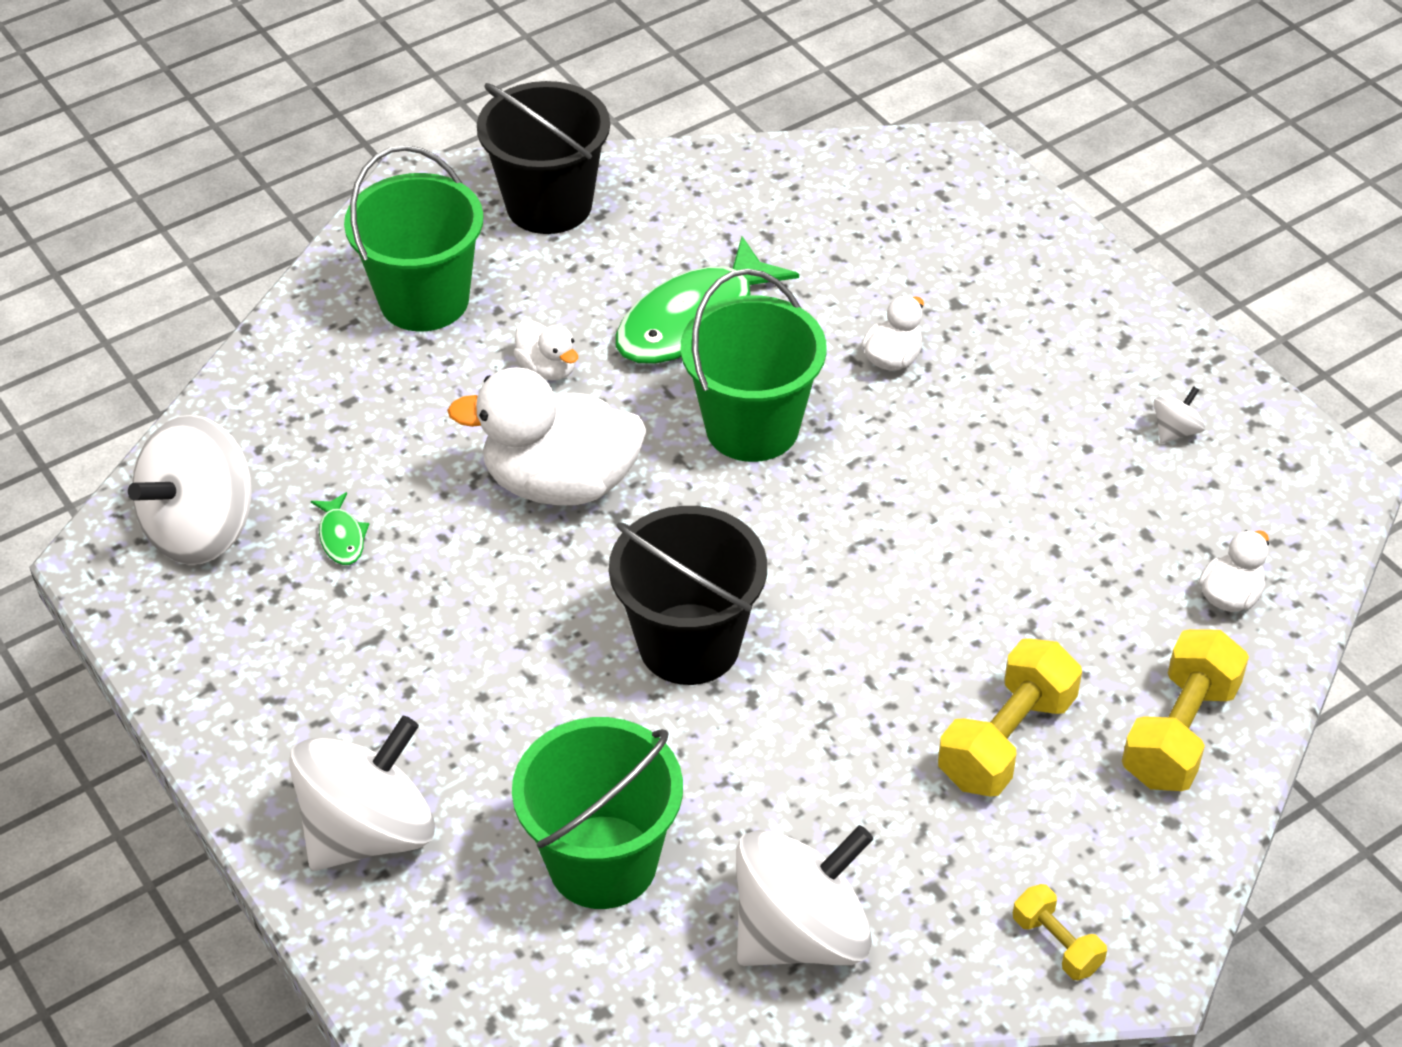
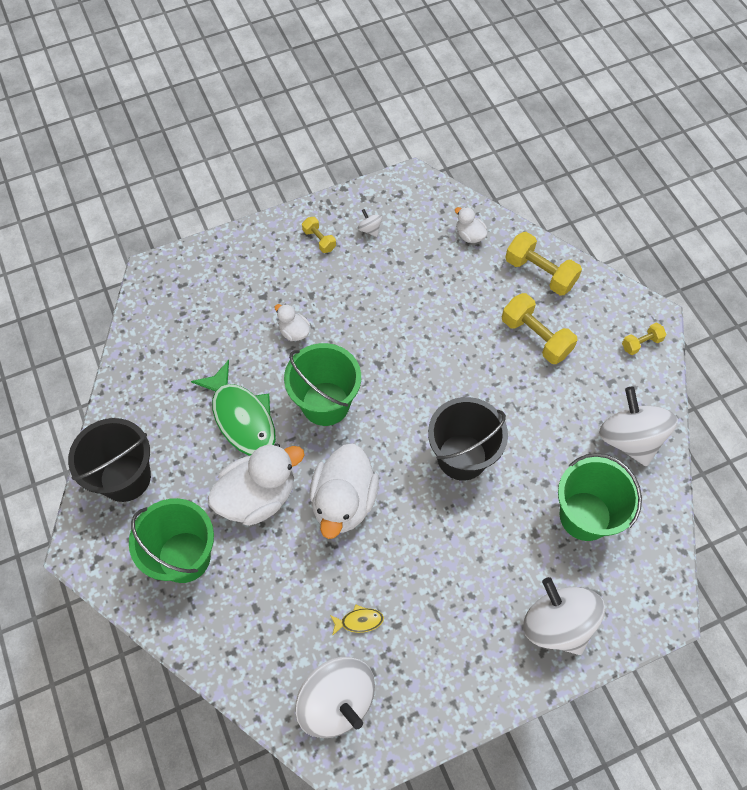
camera: 80 degrees left, 15 degrees up
(341, 537) = (359, 621): green fish -> yellow fish
(548, 368) = (258, 496): white duck -> white duck, size x2.11
(1116, 359) = (319, 240): none -> yellow dumbbell

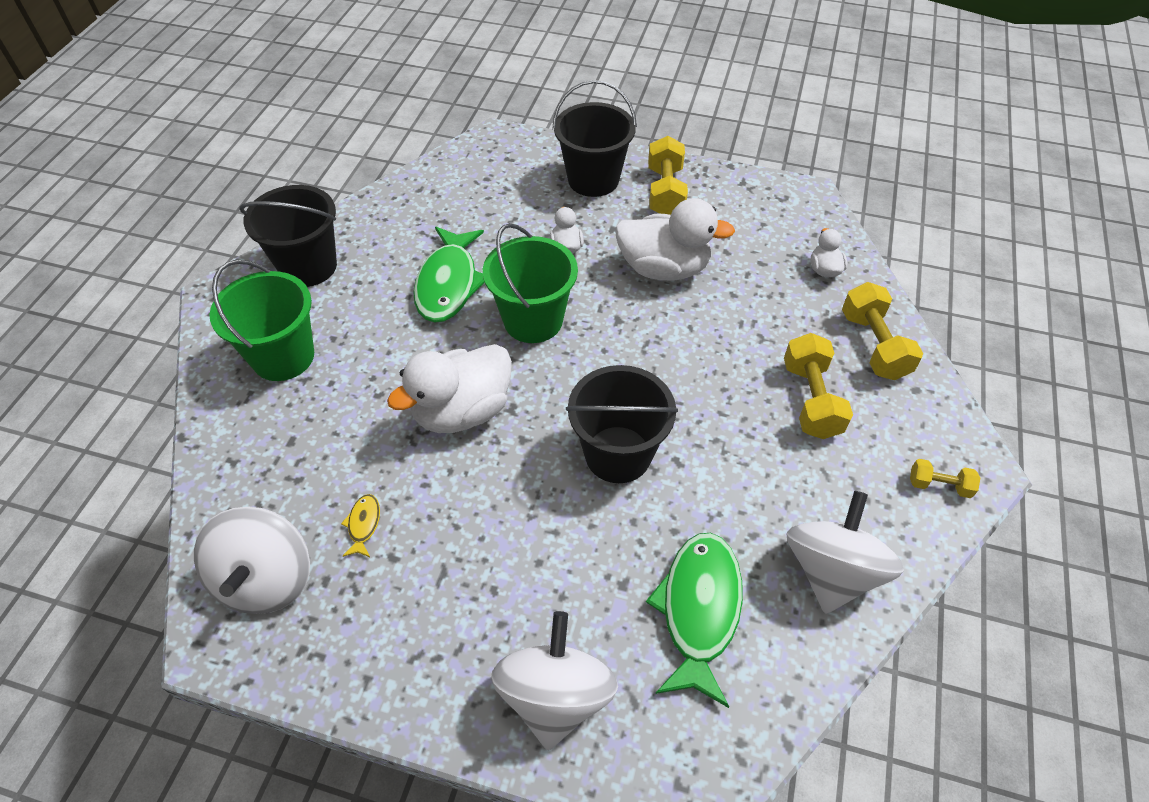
camera: 40 degrees right, 10 degrees down
(258, 496) = (393, 353): white duck -> white duck (664, 268)
(260, 262) = (593, 179): none -> black bucket
(319, 240) = (665, 192): yellow dumbbell -> yellow dumbbell, size x1.82
(359, 621) = (363, 524): yellow fish -> yellow fish turned 120 degrees counterclockwise
(370, 229) = (723, 209): white spinning top -> none
(585, 516) = (699, 610): green bucket -> green fish

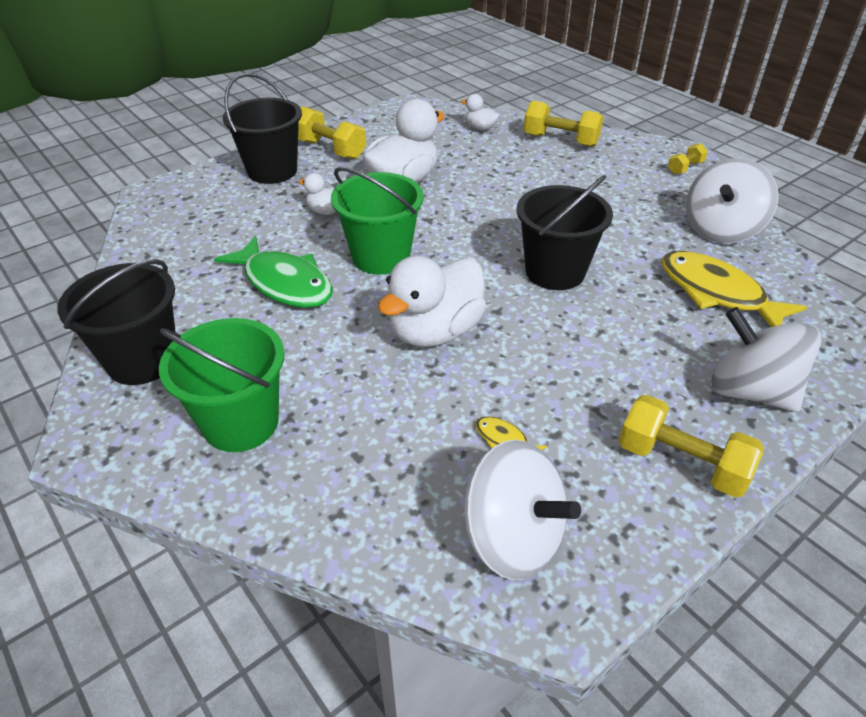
camera: 55 degrees left, 10 degrees down
(462, 411) = (435, 331): white duck -> white duck turned 45 degrees clockwise
(699, 610) = (717, 293): green fish -> yellow fish
(811, 399) = (581, 178): yellow dumbbell -> yellow dumbbell (681, 463)
(831, 571) = (721, 230): white spinning top -> white spinning top turned 105 degrees counterclockwise

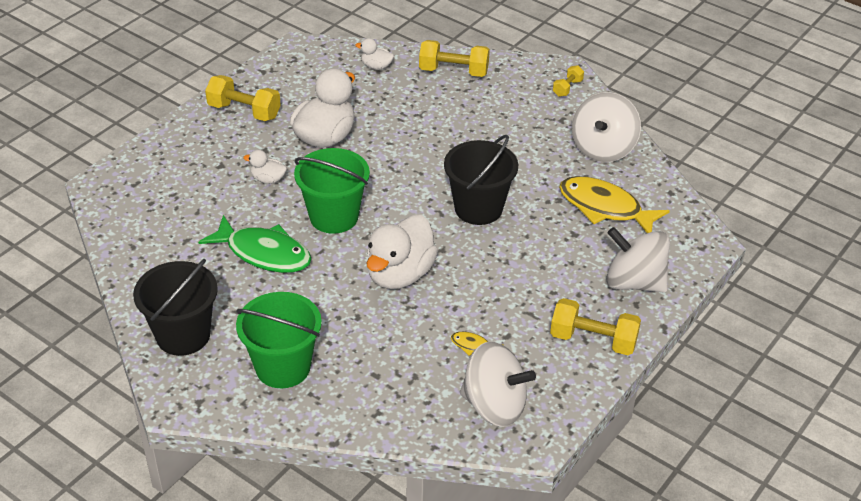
camera: 15 degrees left, 0 degrees up
(272, 171) = (200, 144): black bucket -> none

